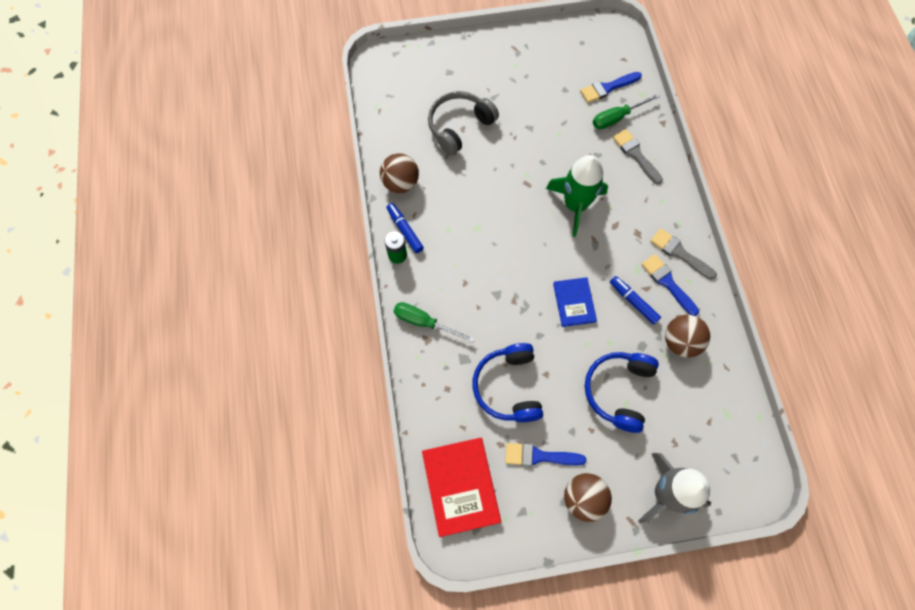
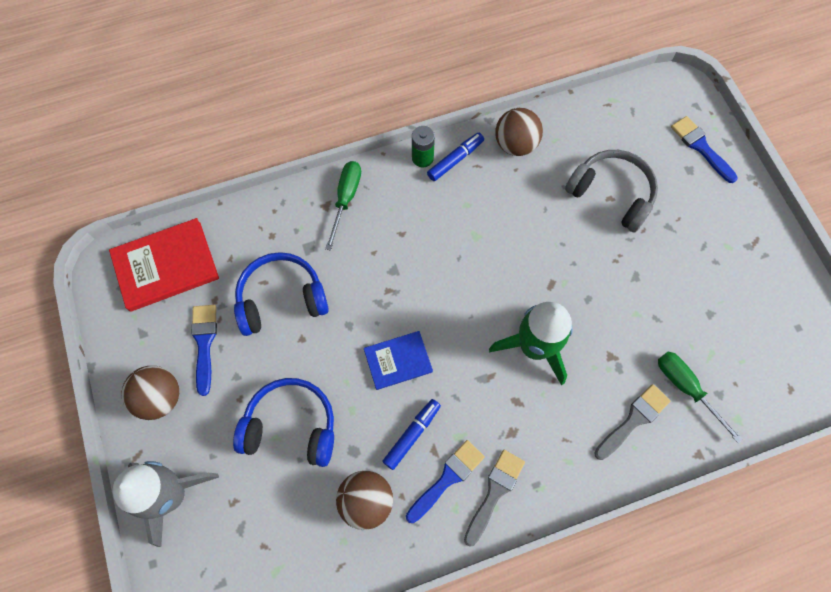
camera: 80 degrees right, 0 degrees up
(607, 88) = (732, 371): blue brush -> blue brush (701, 147)

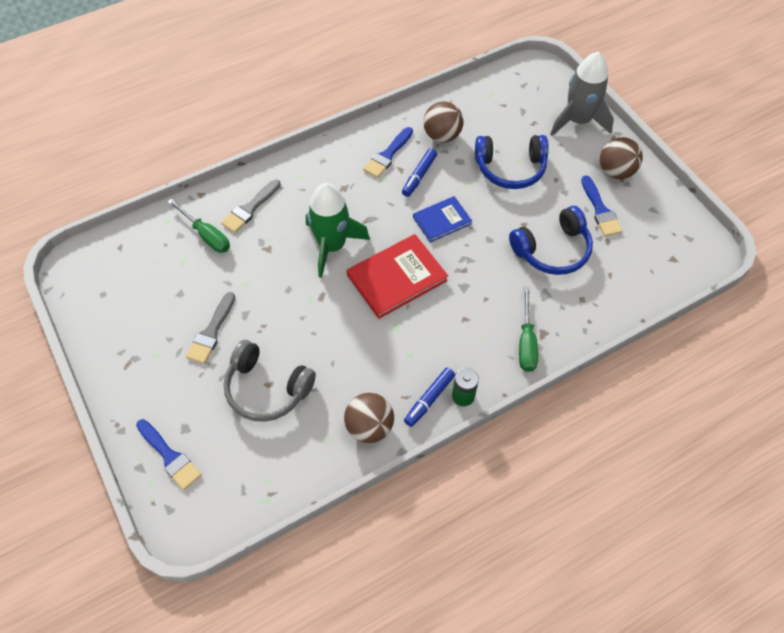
camera: 170 degrees right, 10 degrees down
(166, 266) = (662, 260): red book -> red book (397, 278)
(494, 492) = (352, 152): grey brush -> grey brush (211, 332)

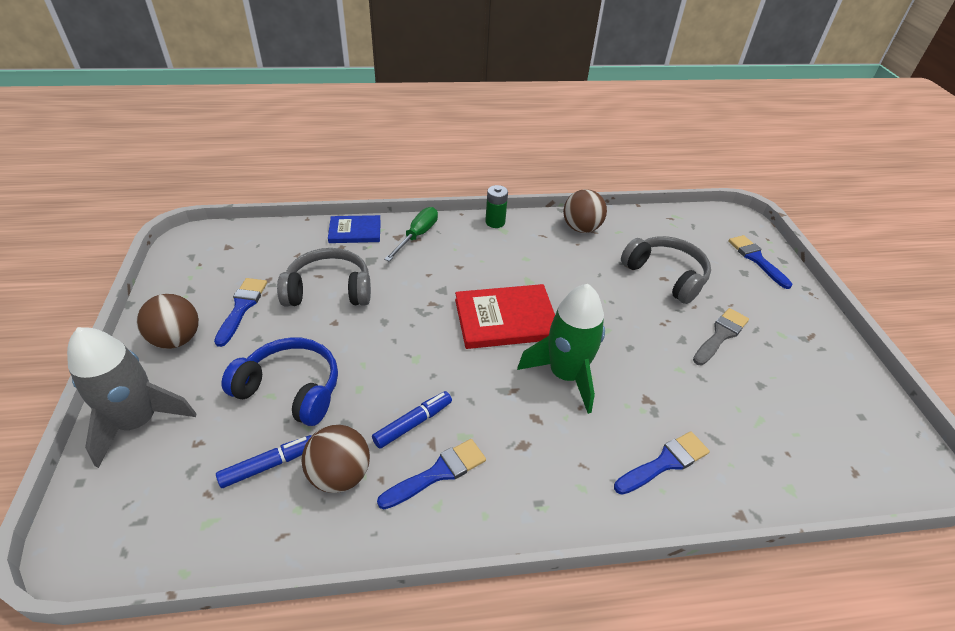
camera: 160 degrees left, 15 degrees down
(206, 235) = (729, 445): green screwdriver -> none
(250, 209) = (665, 462): grey brush -> blue brush
(429, 399) = (524, 228): blue marker -> blue marker (269, 465)
(442, 220) = (421, 358): blue book -> blue book (355, 231)
(552, 250) = (329, 290): blue headphones -> grey headphones

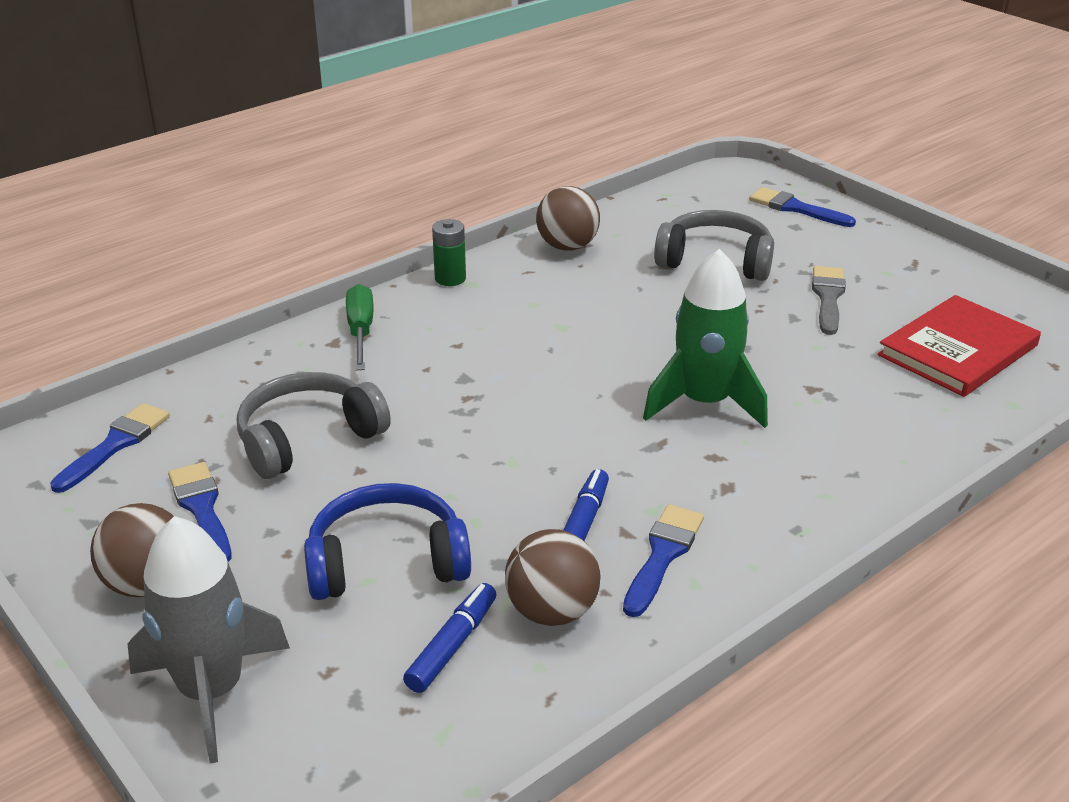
camera: 30 degrees left, 10 degrees down
(355, 231) = (263, 359): blue book -> none
(505, 319) = (578, 376): red book -> red book (957, 350)
(665, 462) = (883, 436): blue brush -> blue brush (115, 444)

